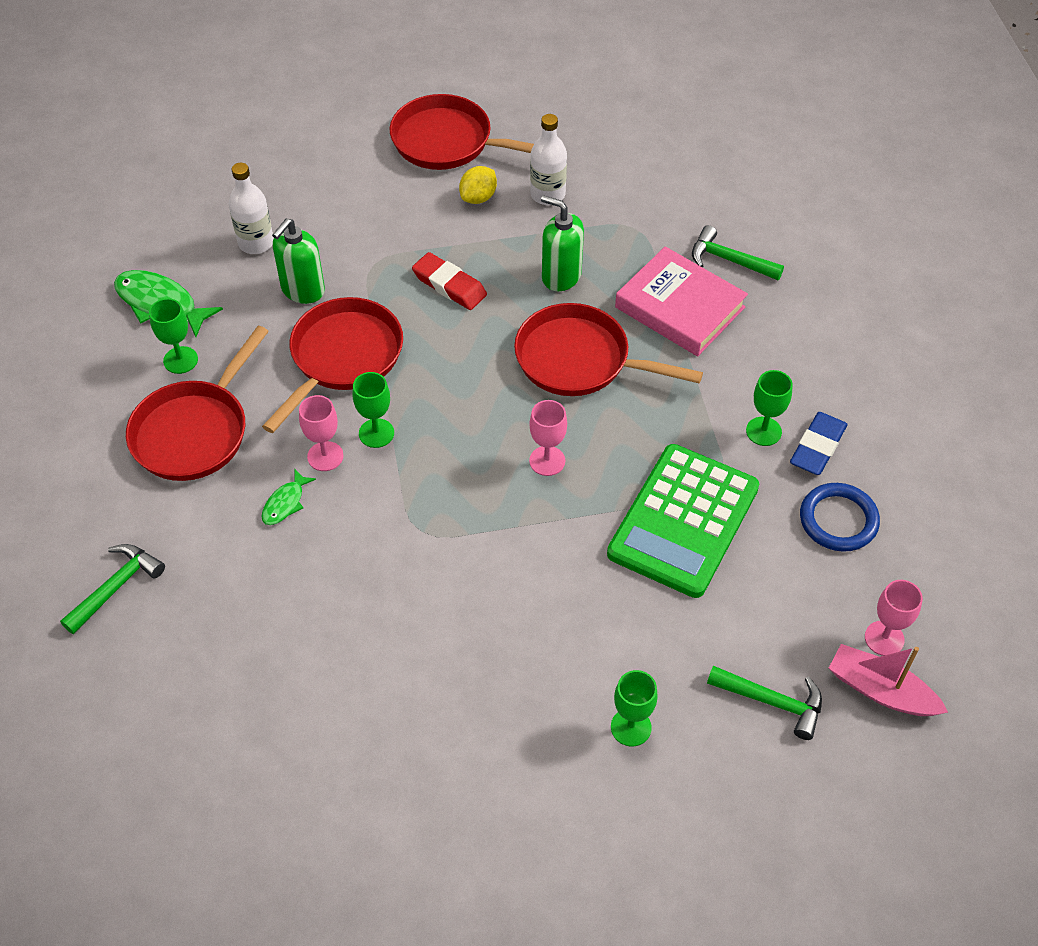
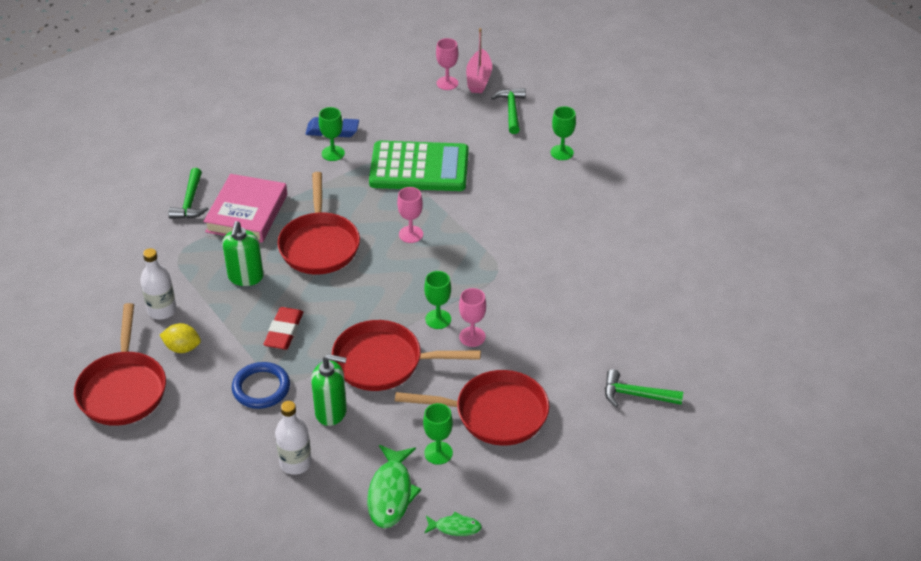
camera: 115 degrees left, 10 degrees down
(285, 503) = (520, 341): green fish -> green fish (455, 527)
(838, 520) = (381, 112): blue ring -> blue ring (261, 388)

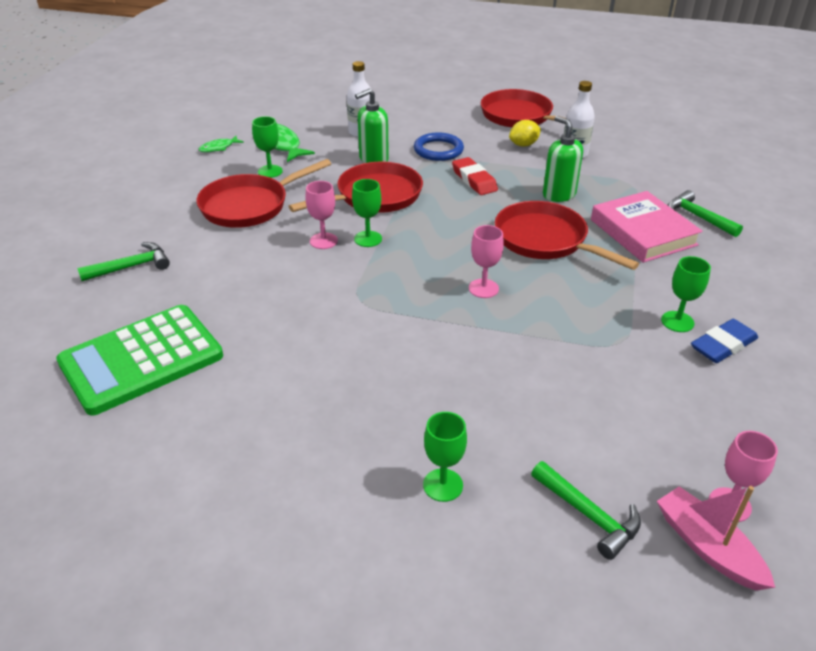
camera: 140 degrees right, 5 degrees down
(419, 168) = (574, 357): green calculator -> green calculator (141, 359)

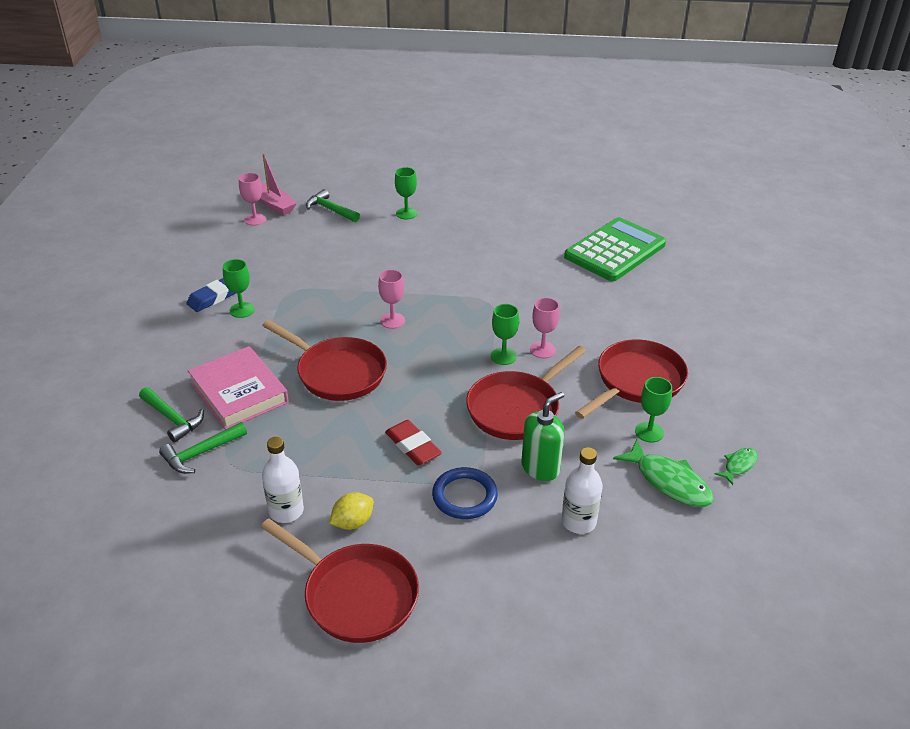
camera: 170 degrees right, 0 degrees up
(131, 267) = (685, 309): green hammer -> green hammer (201, 453)
(558, 194) = (316, 434): green soap dispenser -> none

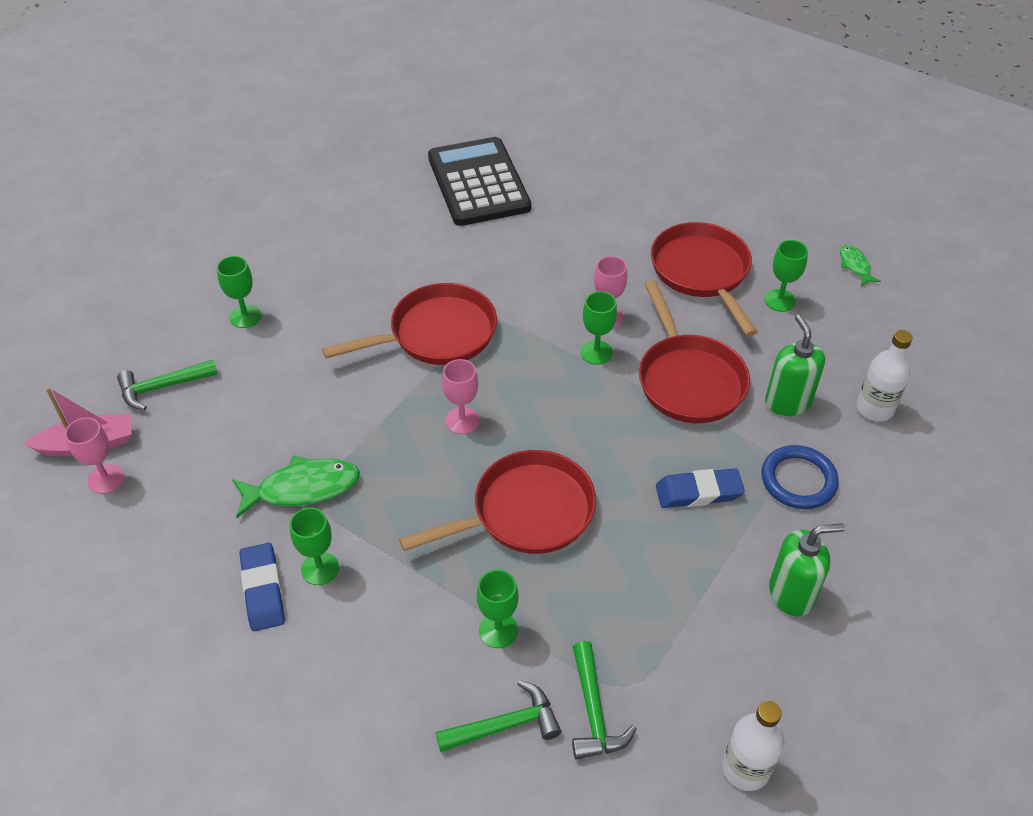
camera: 60 degrees left, 10 degrees up
(239, 392) = (498, 630): pink book -> green goblet
(286, 511) = (743, 652): white bottle -> white bottle (746, 768)
(353, 522) = (791, 594): yellow lemon -> green soap dispenser
(356, 595) = (899, 631): red pan -> red pan (436, 334)
(413, 446) = (698, 492): red eraser -> blue eraser
(615, 251) = (478, 183): green calculator -> black calculator
(669, 481) = (853, 320): green fish -> green fish (302, 488)

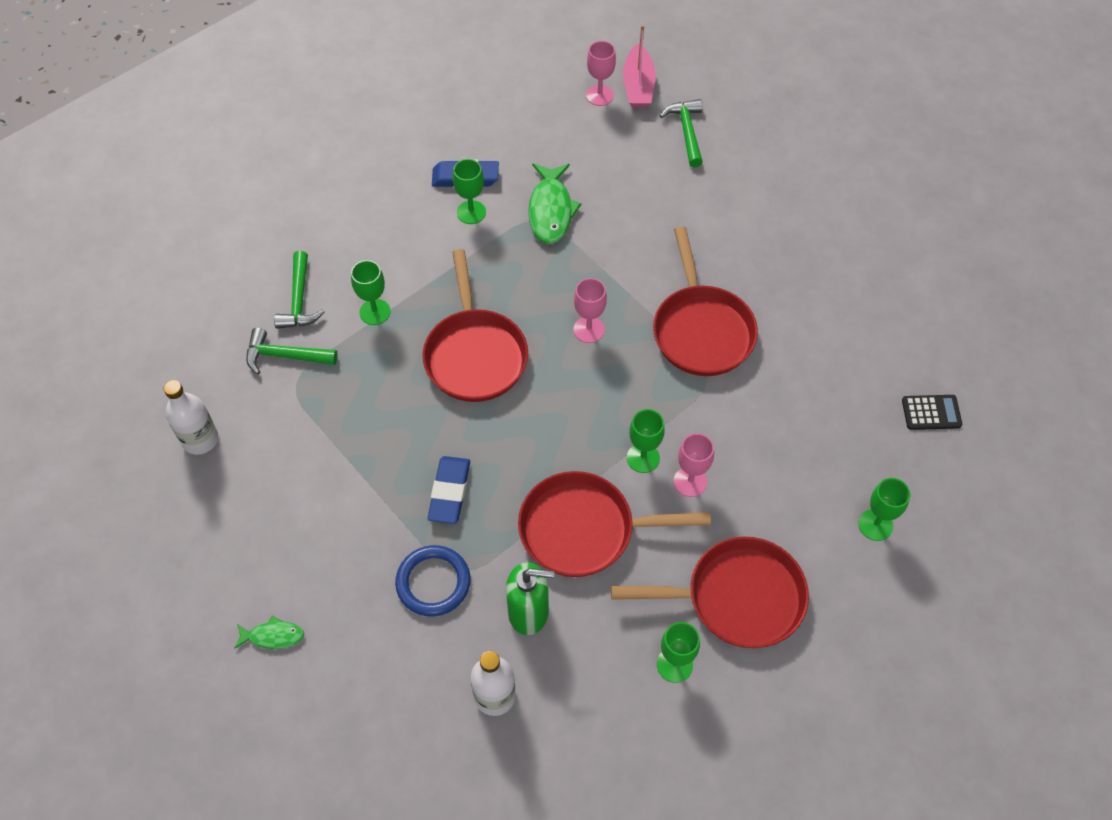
camera: 105 degrees right, 10 degrees up
(245, 316) = (759, 191): green goblet -> green goblet (875, 525)
(478, 183) = (931, 413): black calculator -> black calculator, size x0.41
(791, 594) = (322, 528): green soap dispenser -> none
(855, 265) = (713, 779): green fish -> green fish (273, 636)

